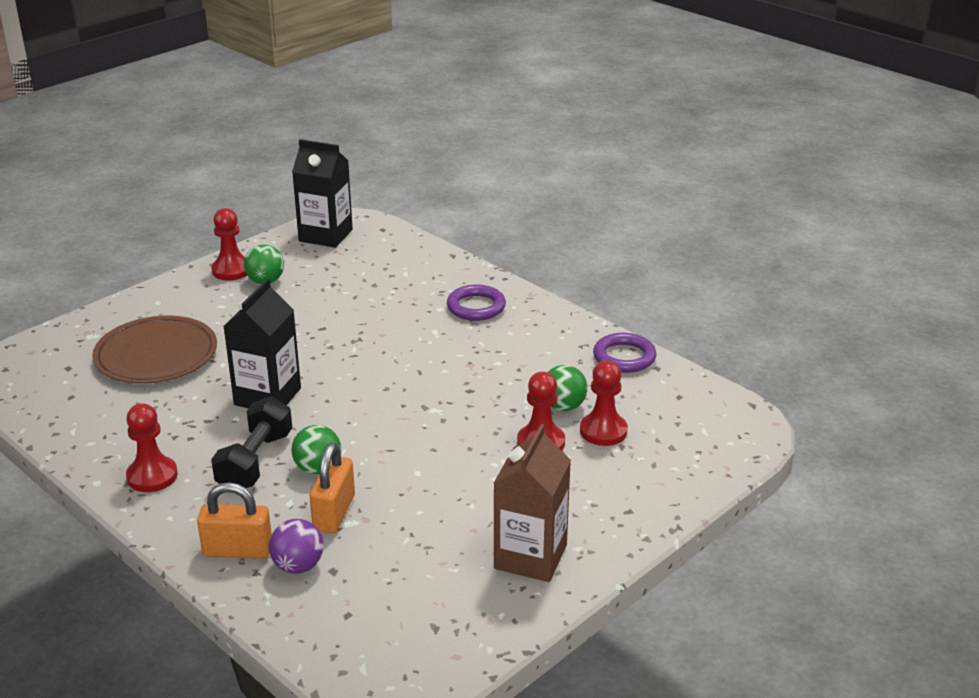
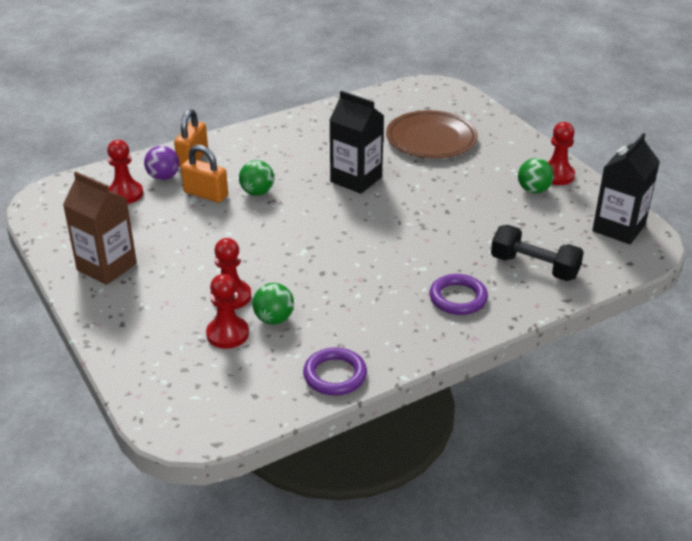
camera: 105 degrees right, 5 degrees up
(152, 476) = (285, 133): red pawn -> red pawn (125, 194)
(255, 462) = (279, 169): black dumbbell -> black dumbbell (534, 267)

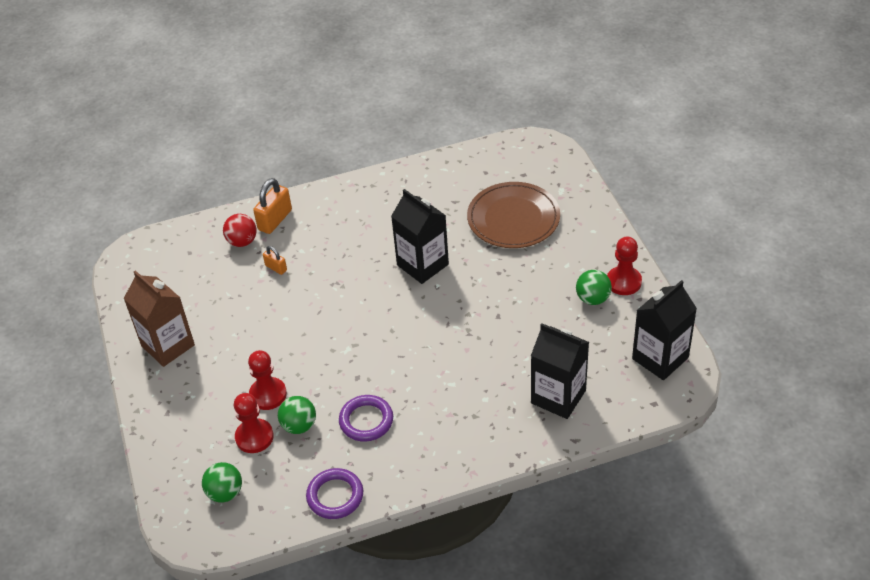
camera: 15 degrees right, 10 degrees up
(125, 194) = (203, 259): red pawn -> none
(163, 177) = (242, 241): purple ball -> red ball
(206, 194) = (276, 268): orange padlock -> orange padlock, size x0.56
(257, 192) = (324, 271): green ball -> green ball (225, 493)
(458, 298) = (473, 424): purple ring -> purple ring (366, 421)
(534, 267) = (558, 397): black dumbbell -> black carton

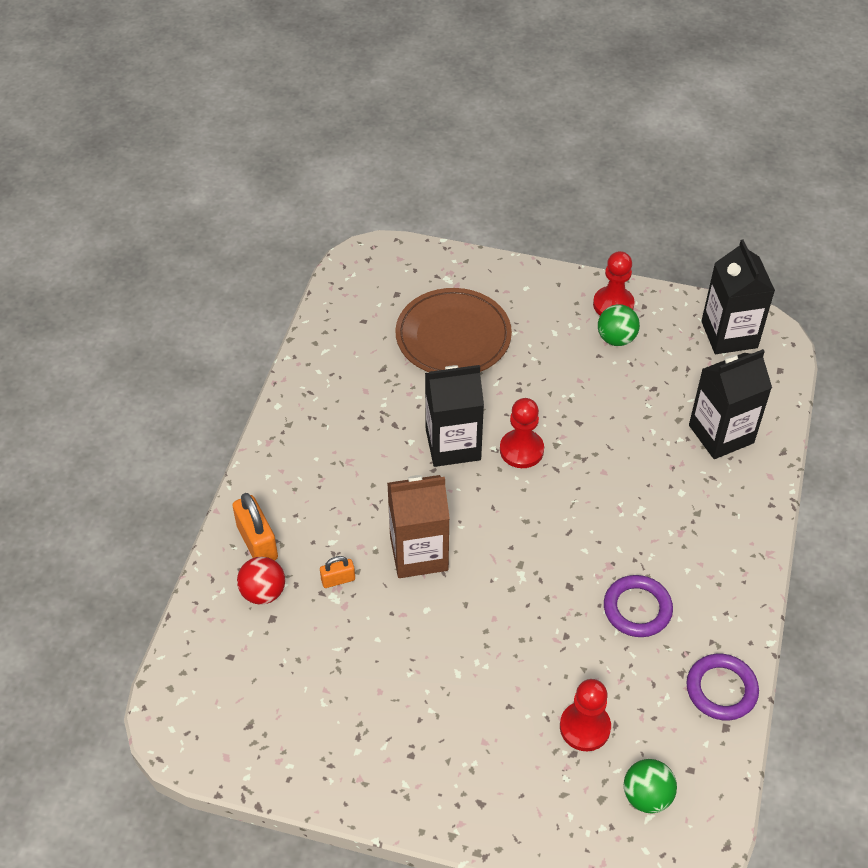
camera: 60 degrees left, 5 degrees up
(168, 345) = (371, 752): brown carton -> brown carton (419, 553)
(268, 395) = (531, 683): red pawn -> red pawn (521, 450)
(299, 426) = (599, 675): green ball -> none

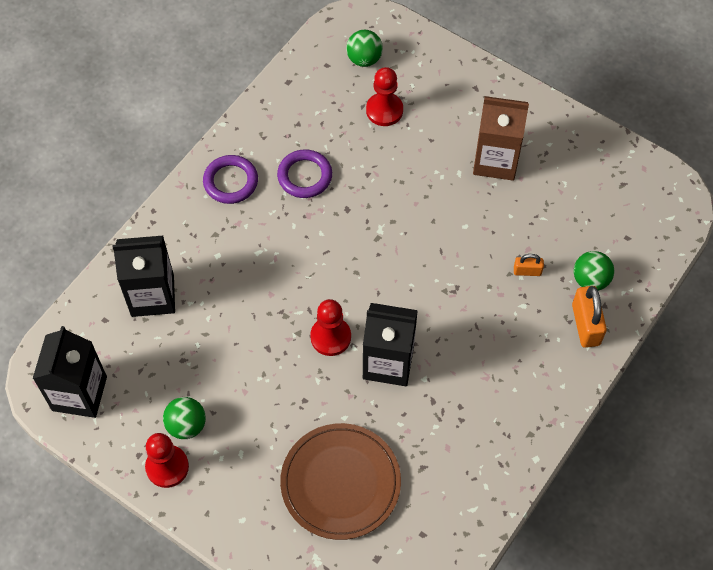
camera: 160 degrees left, 10 degrees up
(263, 592) = (590, 280): red ball -> green ball
(419, 553) = (454, 272): brown carton -> brown carton (495, 160)
(721, 689) = (276, 105): purple ring -> purple ring (230, 182)

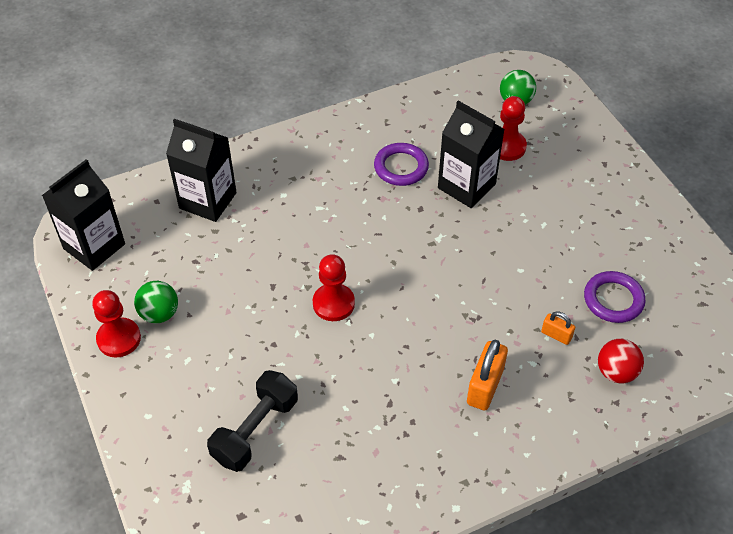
camera: 30 degrees right, 10 degrees down
(230, 182) = (335, 144): purple ring -> purple ring (613, 299)
(340, 483) = (255, 430): brown plate -> black dumbbell
(388, 362) = (370, 350): black carton -> black carton (466, 186)
(495, 160) = (585, 229): brown carton -> none
(585, 325) = (585, 410): orange padlock -> orange padlock (485, 386)
(590, 280) = (616, 372): green ball -> red ball

